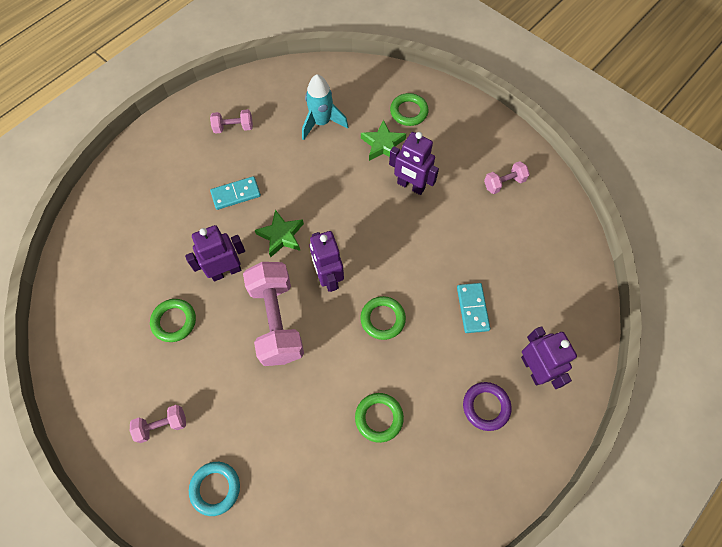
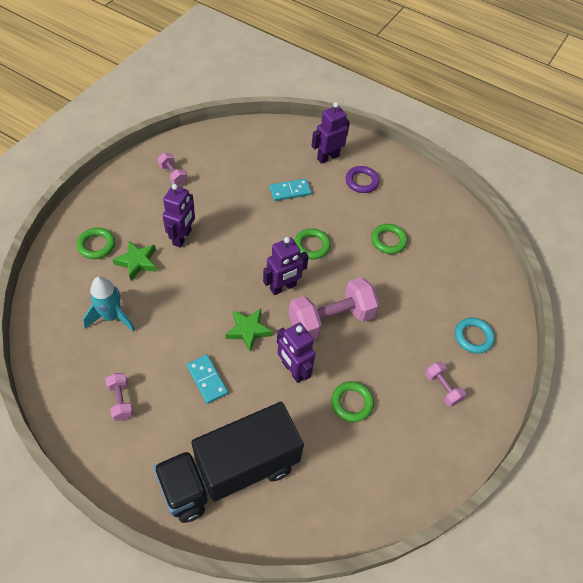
camera: 105 degrees left, 10 degrees down
(142, 203) = (230, 472): none -> black truck

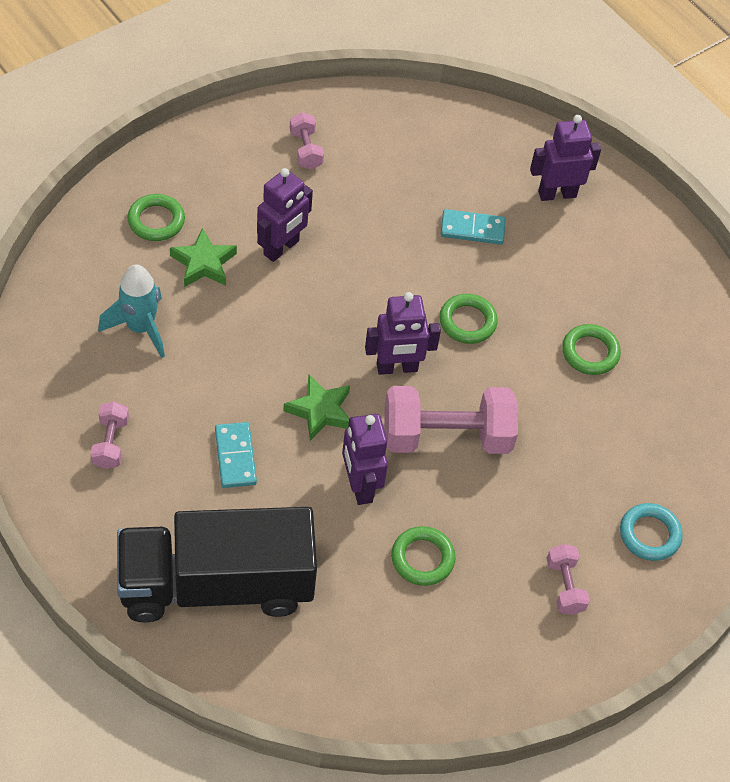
camera: 20 degrees right, 0 degrees up
(361, 181) = (593, 249): purple ring -> none

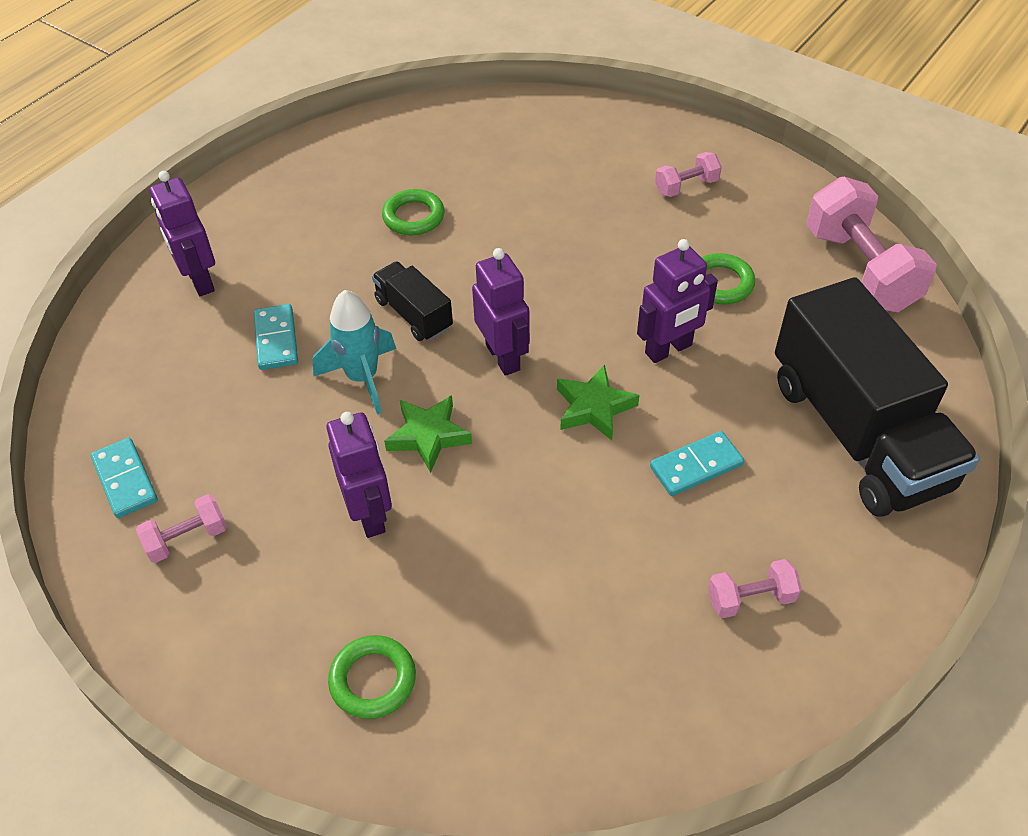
camera: 100 degrees left, 5 degrees down
(140, 328) = (565, 630): turquoise rocket -> turquoise rocket (362, 378)
(203, 263) = (427, 594): green star -> green star (428, 436)
(281, 248) = (370, 514): purple robot -> purple robot turned 45 degrees clockwise
(369, 126) = (125, 480): none -> turquoise domino
(446, 437) = (571, 298): pink dumbbell -> pink dumbbell (860, 269)
(467, 322) = (414, 314): green ring -> black truck
(649, 534) = (600, 146): turquoise ring -> none

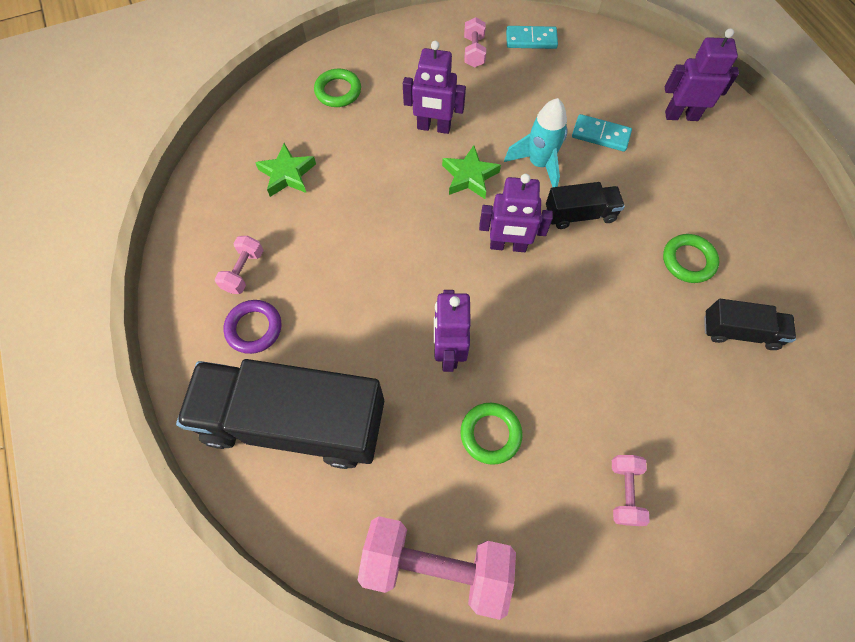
camera: 120 degrees right, 15 degrees up
(470, 164) = (739, 332): none -> black truck
(594, 407) = (430, 273): green star -> green star (287, 174)
(696, 466) = (345, 302): turquoise domino -> none
(805, 536) = (254, 328): none -> purple ring

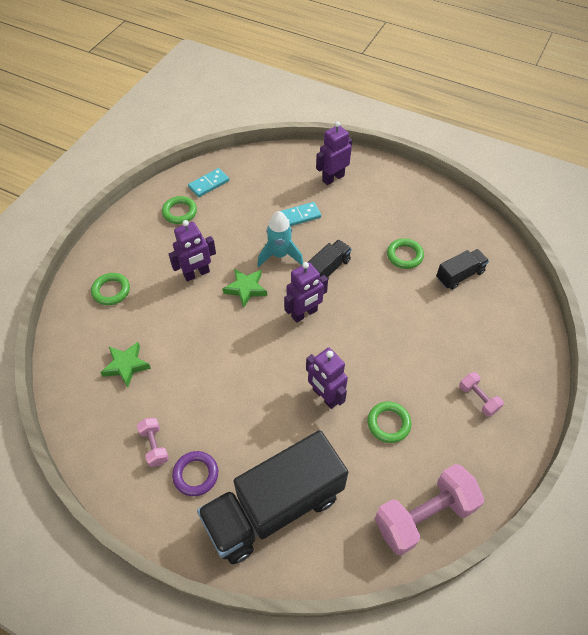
camera: 40 degrees left, 10 degrees down
(474, 52) = (180, 212): pink dumbbell -> green ring

